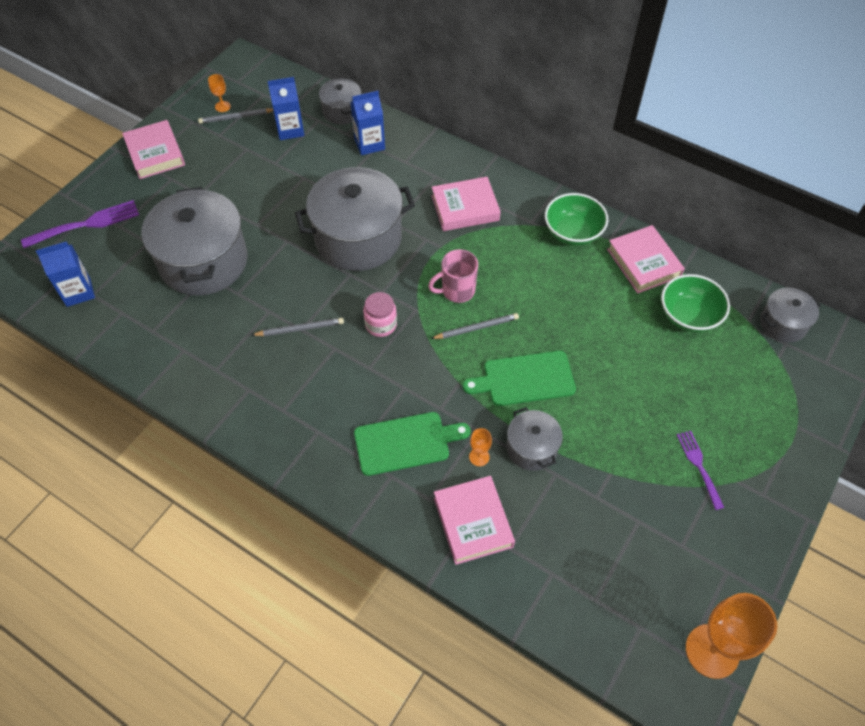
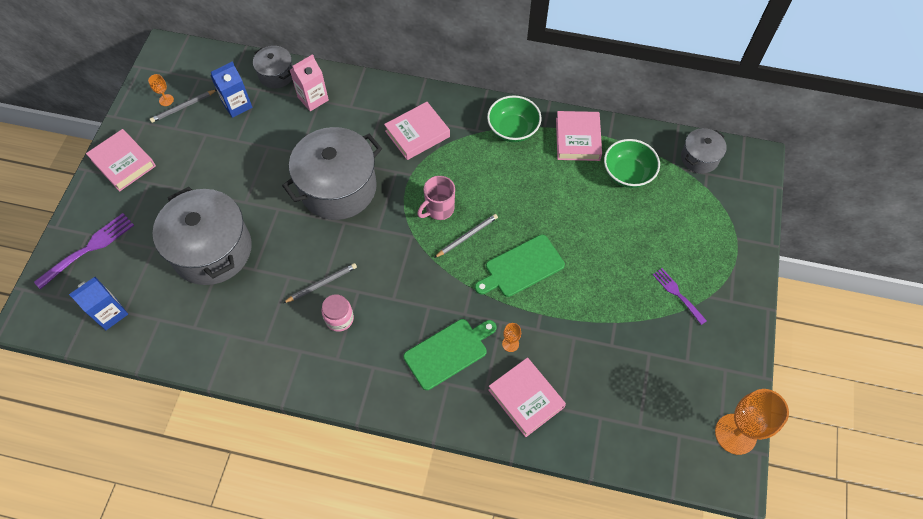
camera: 20 degrees left, 5 degrees up
(369, 144) = (313, 99): blue carton -> pink carton
(381, 325) = (388, 258): pink jar -> pink jar (339, 319)
(531, 448) = (548, 323): grey pot -> none
(643, 263) = (577, 139): pink book -> pink book turned 45 degrees clockwise

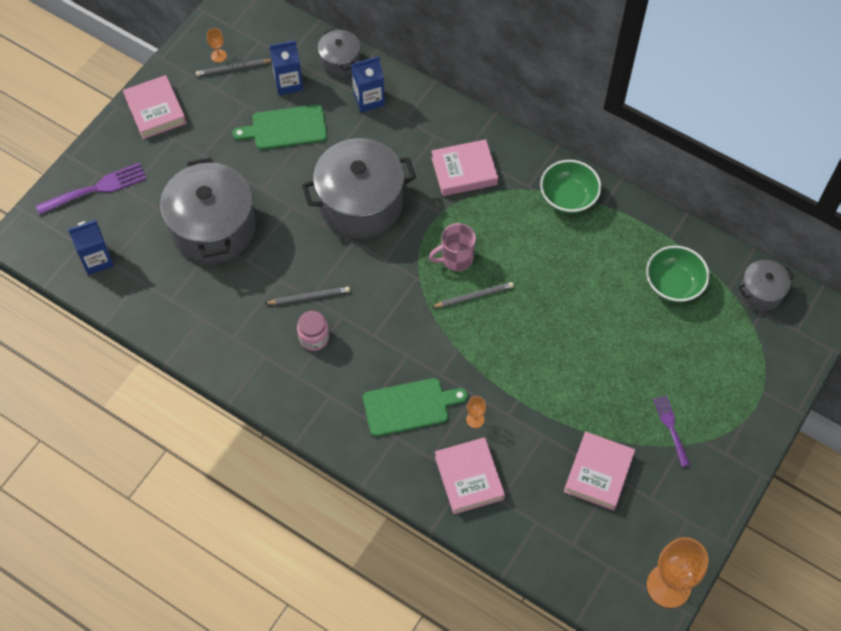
camera: 20 degrees right, 0 degrees up
(313, 99) = (369, 99): pink carton -> blue carton
(521, 267) = (518, 346): green cutting board -> green cutting board (285, 128)
(577, 139) = (634, 230): pink book -> pink book (598, 473)

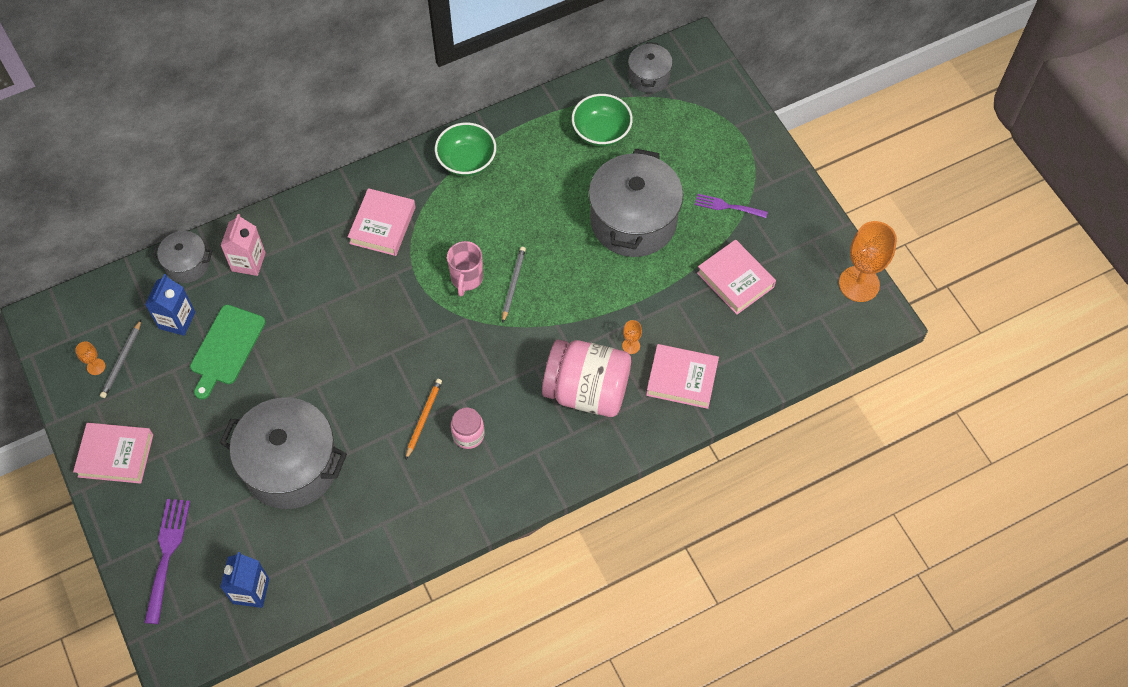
camera: 60 degrees left, 0 degrees up
(309, 297) = (423, 418): grey pencil -> orange pencil
(360, 203) = (355, 326): grey pot -> grey pot (633, 221)
(369, 99) = (248, 262): blue carton -> pink carton
(409, 406) = (587, 391): green cutting board -> pink jar

